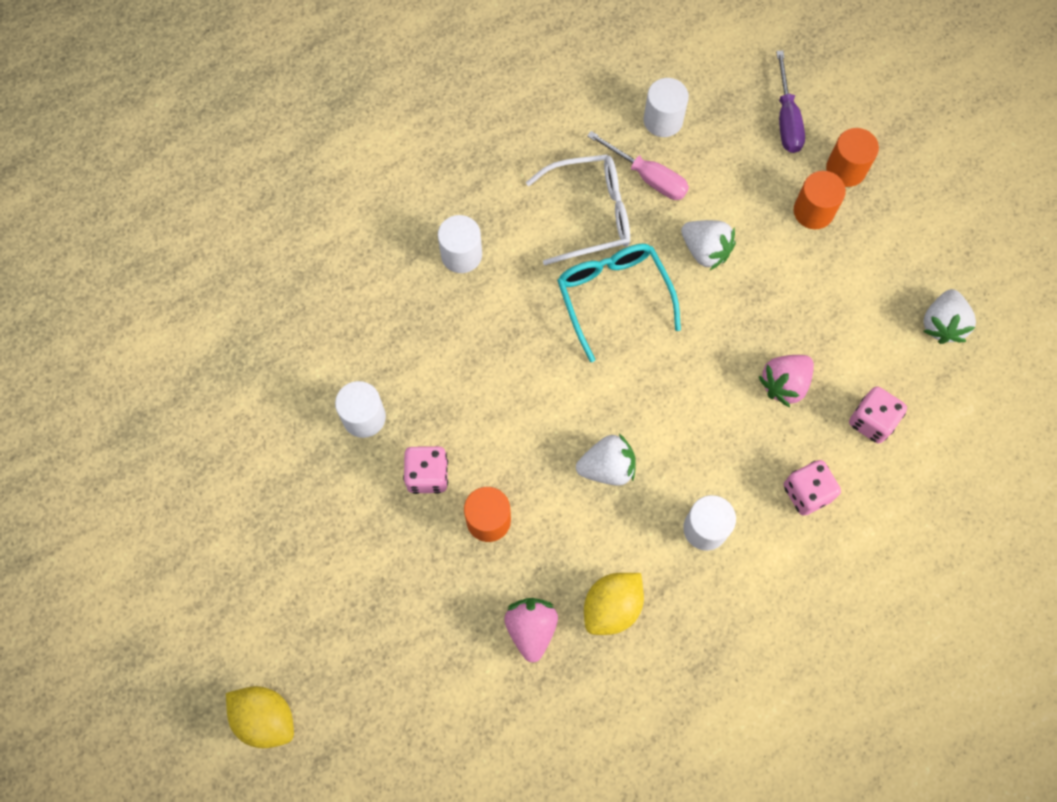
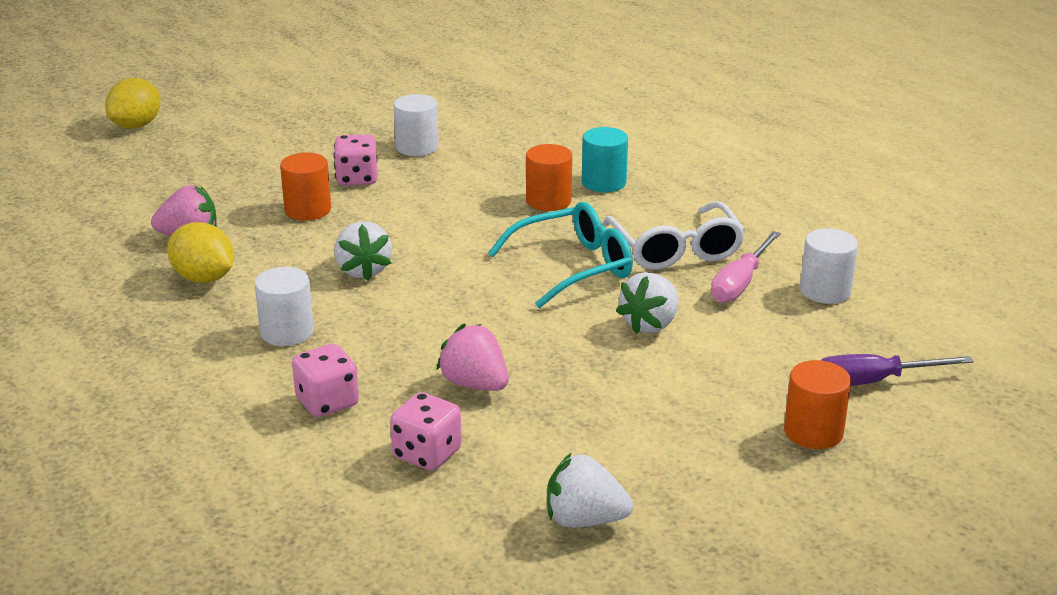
camera: 85 degrees right, 40 degrees down
(461, 255) = (604, 182): white cylinder -> turquoise cylinder
(813, 211) = (735, 404): orange cylinder -> orange cylinder (548, 201)

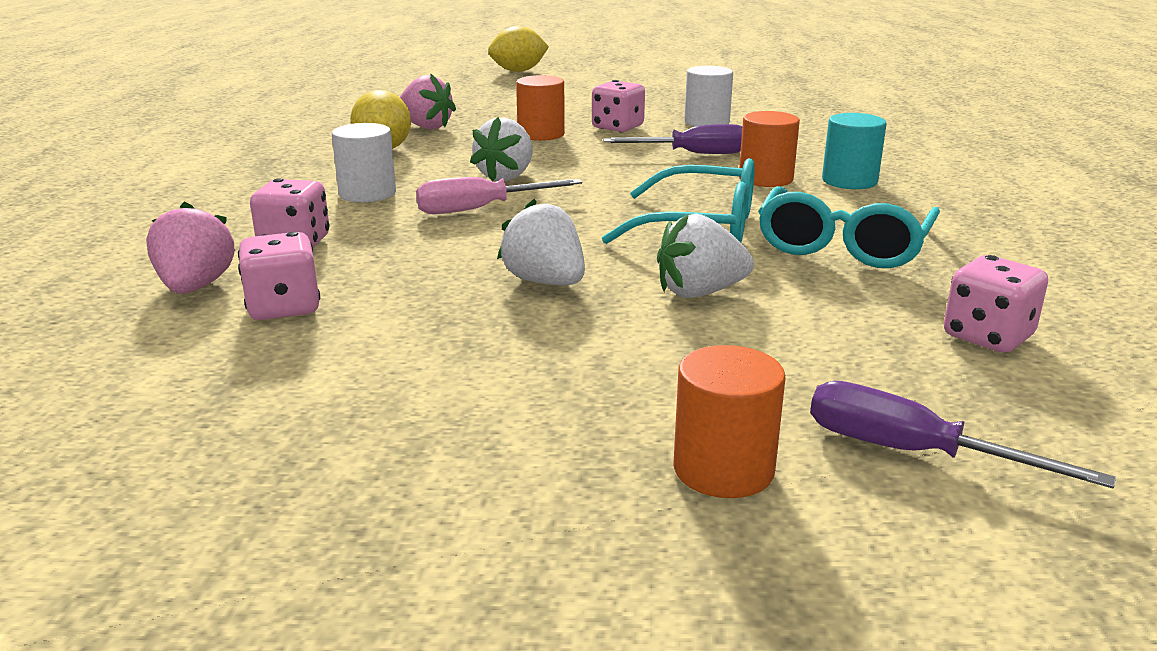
camera: 40 degrees right, 5 degrees down
(461, 191) = (693, 154): none -> purple screwdriver
(475, 384) = (433, 275): pink strawberry -> pink strawberry (195, 287)
(584, 520) = (292, 426): white strawberry -> white strawberry (545, 282)
(676, 249) = (842, 246): white glasses -> turquoise glasses
(740, 283) = (875, 294): pink screwdriver -> pink screwdriver (481, 209)
(825, 291) = (987, 337): white cylinder -> pink dice

